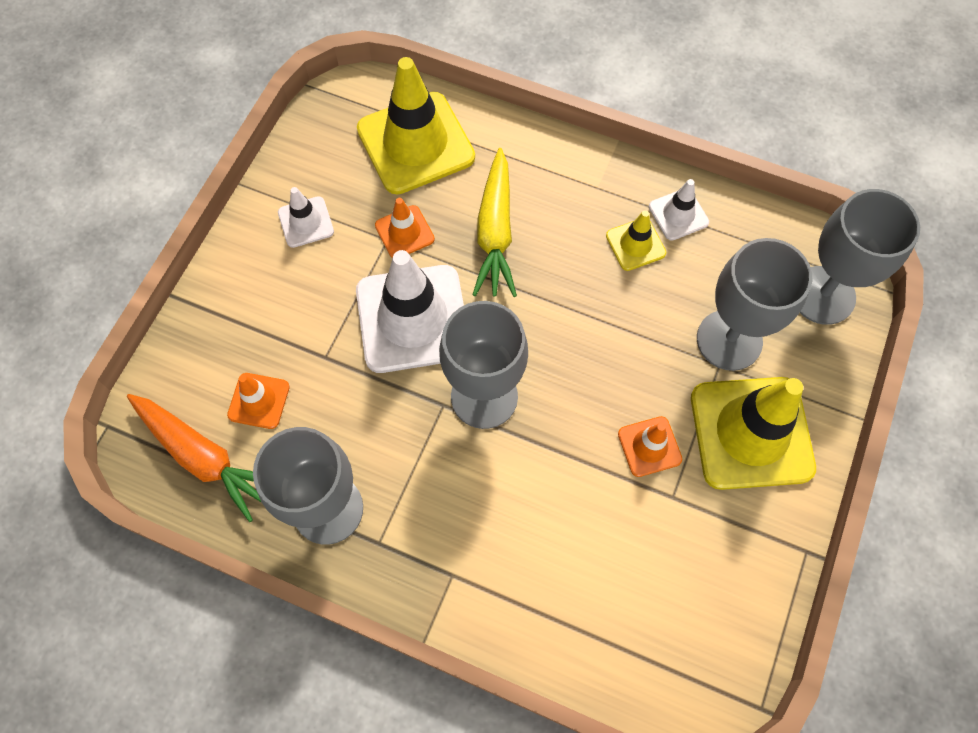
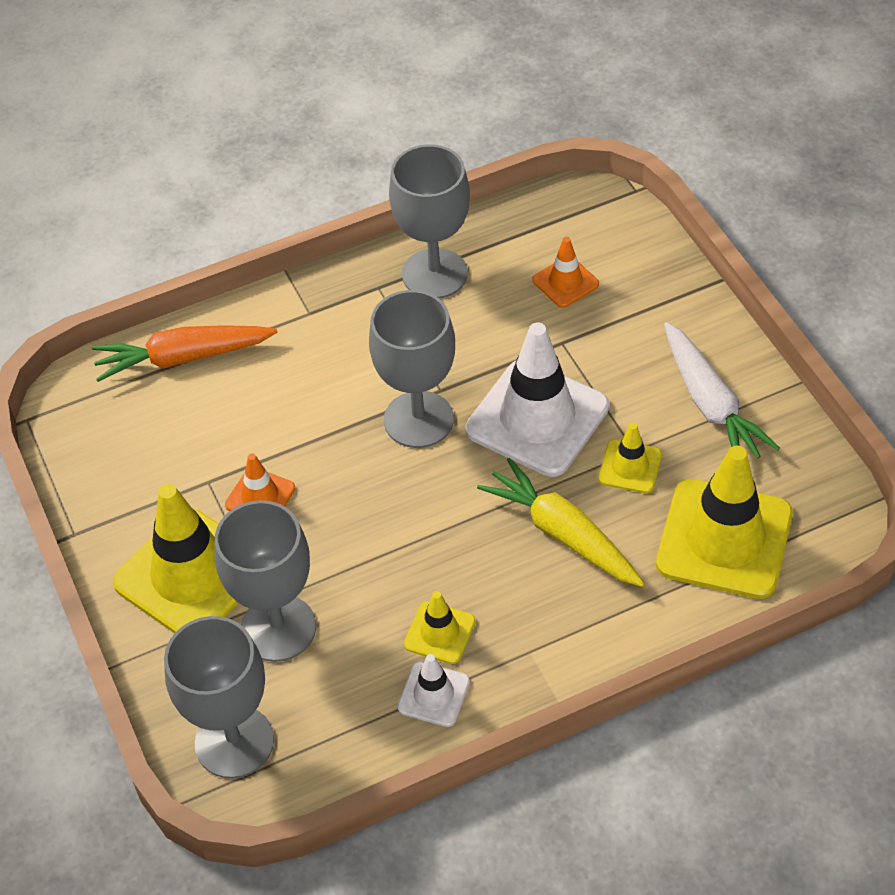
camera: 135 degrees right, 15 degrees down
(204, 457) = (551, 229): orange carrot -> orange carrot (183, 358)
(306, 222) = (710, 404): white traffic cone -> white carrot
(404, 232) = (630, 467): orange traffic cone -> yellow traffic cone

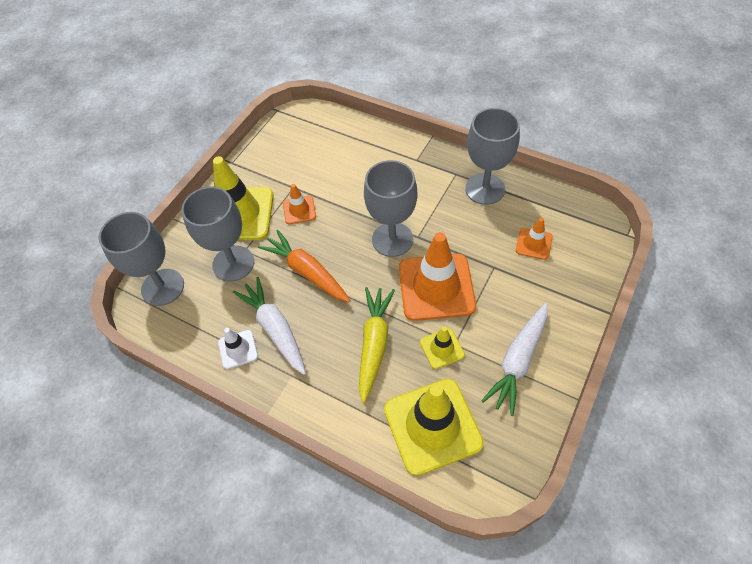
camera: 55 degrees right, 5 degrees up
(183, 358) = (351, 135): orange carrot -> orange carrot (307, 272)
(439, 633) = (275, 329): yellow traffic cone -> white carrot
(537, 418) = (436, 287): white traffic cone -> orange traffic cone

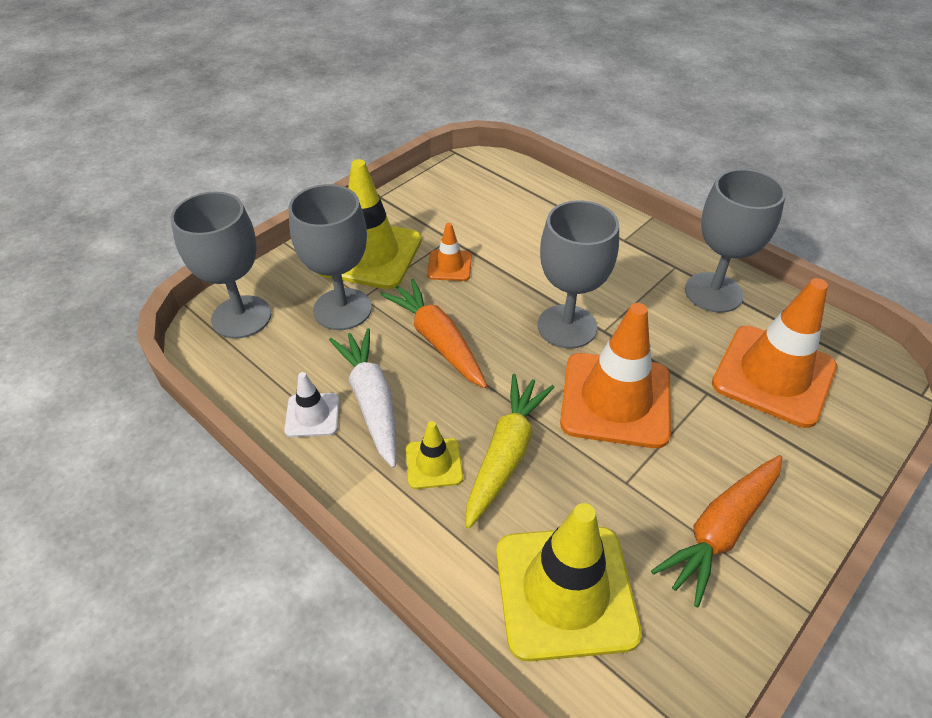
camera: 10 degrees right, 10 degrees down
(442, 348) = (605, 484): yellow traffic cone -> yellow traffic cone (434, 463)
(518, 361) = (720, 530): white carrot -> orange carrot
(534, 243) = (773, 375): orange traffic cone -> orange traffic cone, size x2.08

